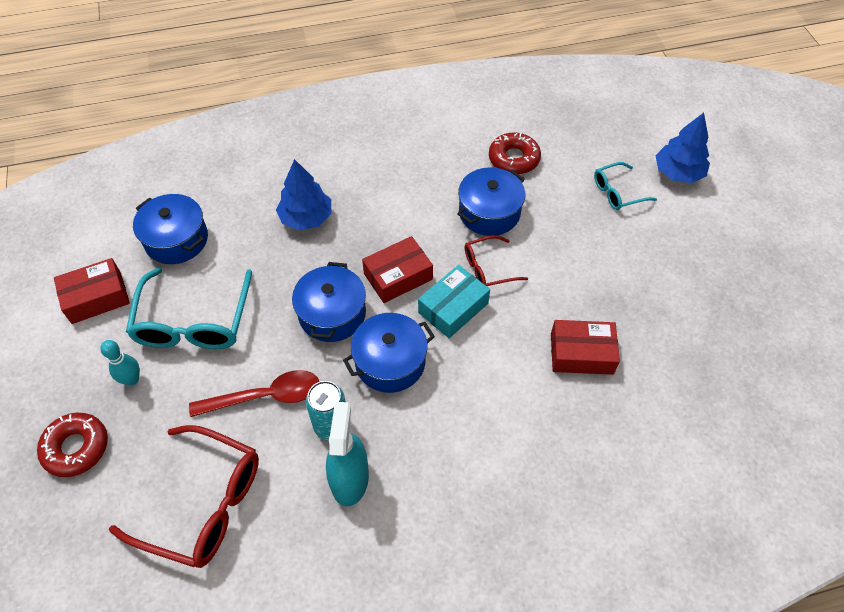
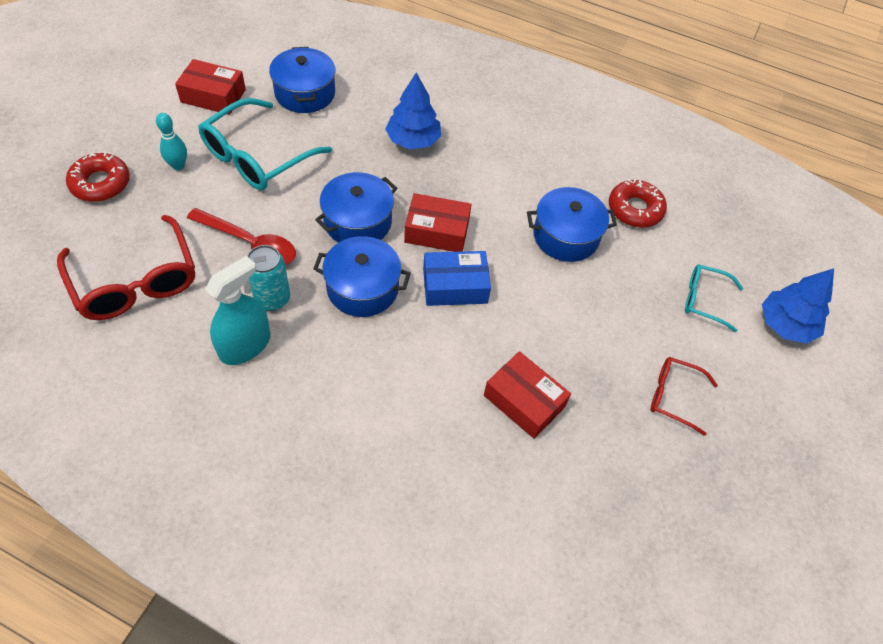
camera: 35 degrees right, 0 degrees up
(453, 308) = (455, 286): turquoise box -> blue box
(488, 268) = (517, 277): red glasses -> red glasses (673, 396)

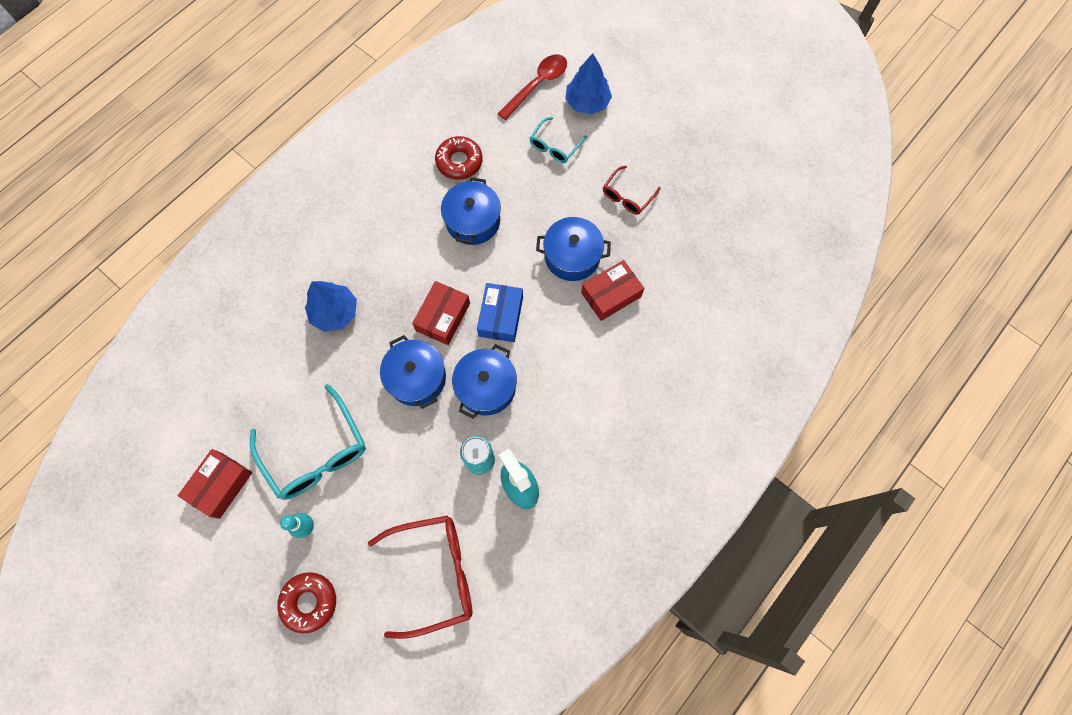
camera: 70 degrees left, 15 degrees up
(250, 243) = (417, 471): red spoon -> red spoon (537, 85)
(305, 93) = (244, 397): blue pot -> blue pot (572, 256)

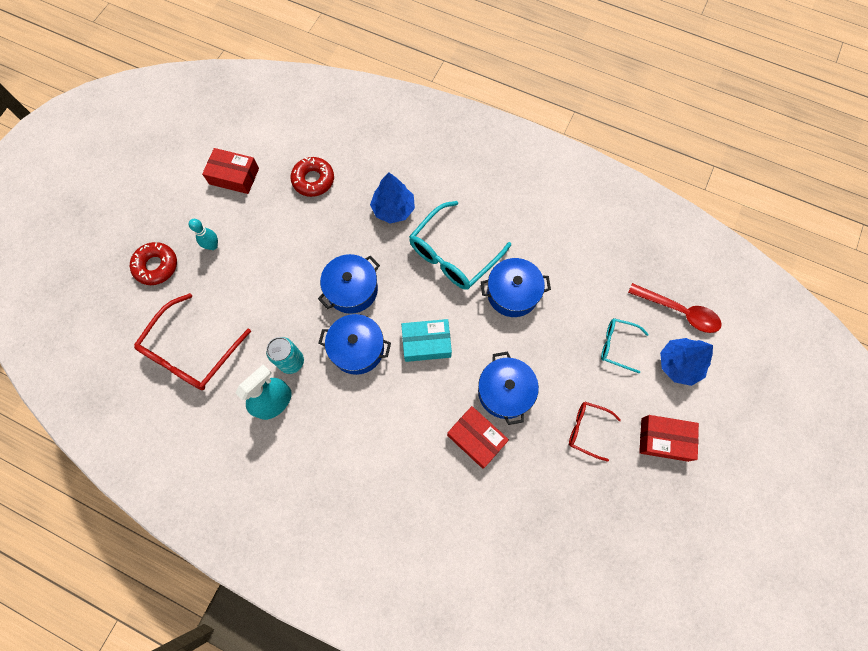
camera: 75 degrees right, 0 degrees up
(316, 453) = (272, 233): turquoise glasses -> turquoise glasses (453, 254)
(434, 573) = (191, 352): red glasses -> red glasses turned 60 degrees clockwise
(443, 317) = (412, 294): red box -> red box (664, 439)
(459, 162) = (568, 264): red donut -> red donut (313, 180)
(501, 316) = (426, 343): blue box -> turquoise box

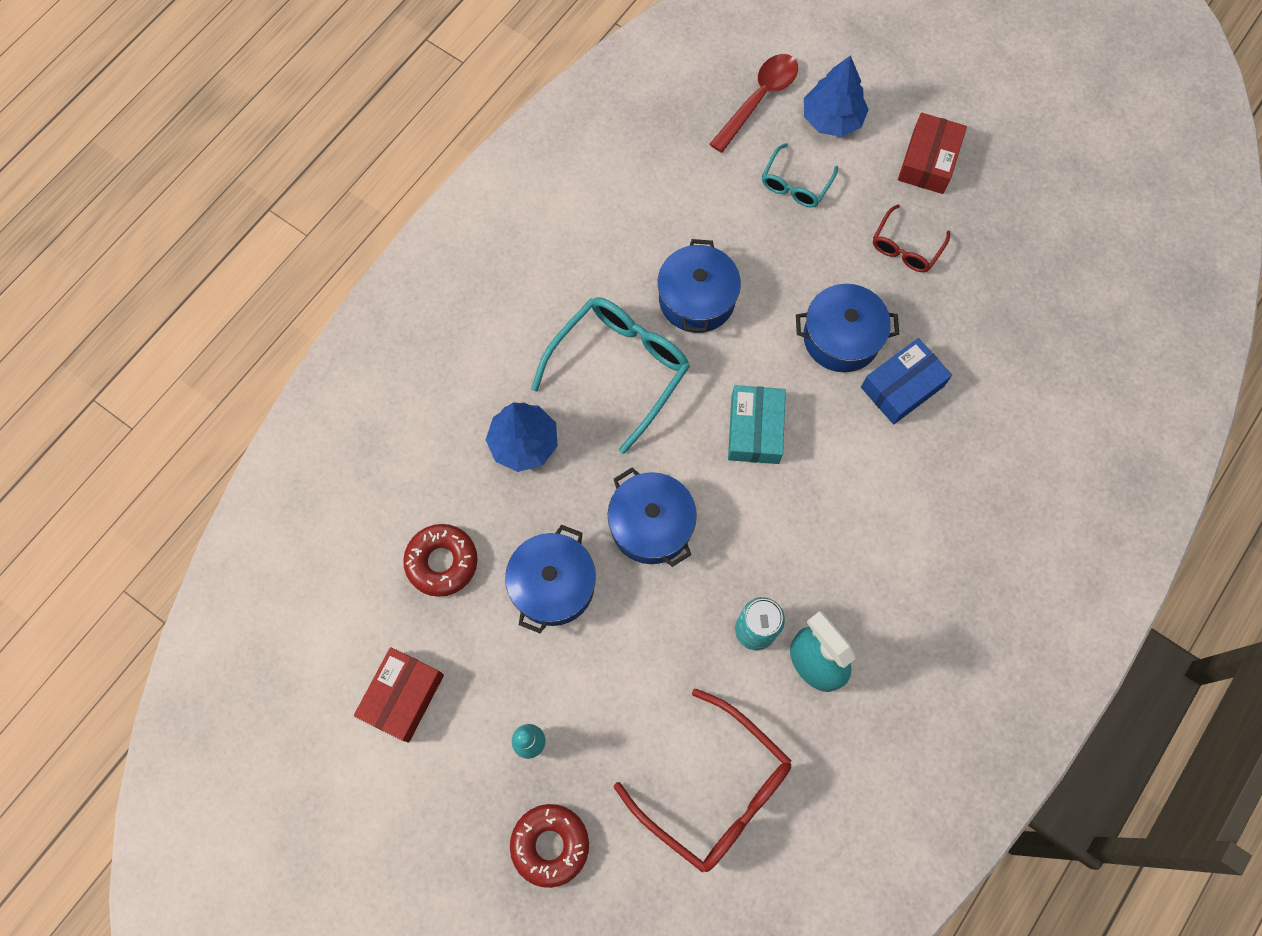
camera: 80 degrees left, 0 degrees up
(357, 349) = (749, 529): blue pot -> blue pot (553, 585)
(453, 254) = (620, 368): turquoise glasses -> turquoise glasses turned 105 degrees counterclockwise
(476, 438) = (902, 387): red box -> blue box

